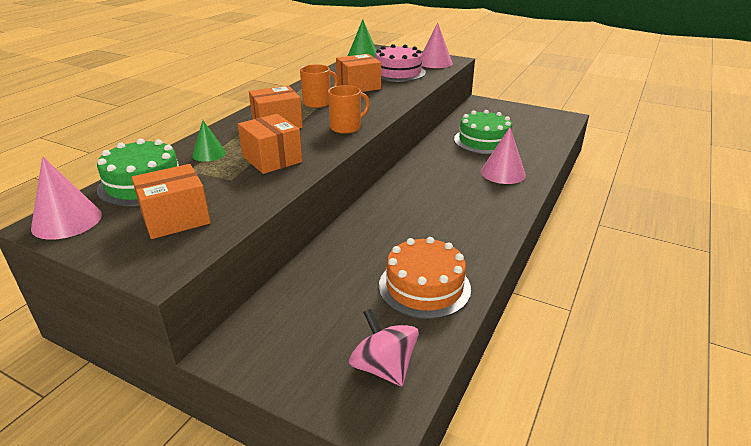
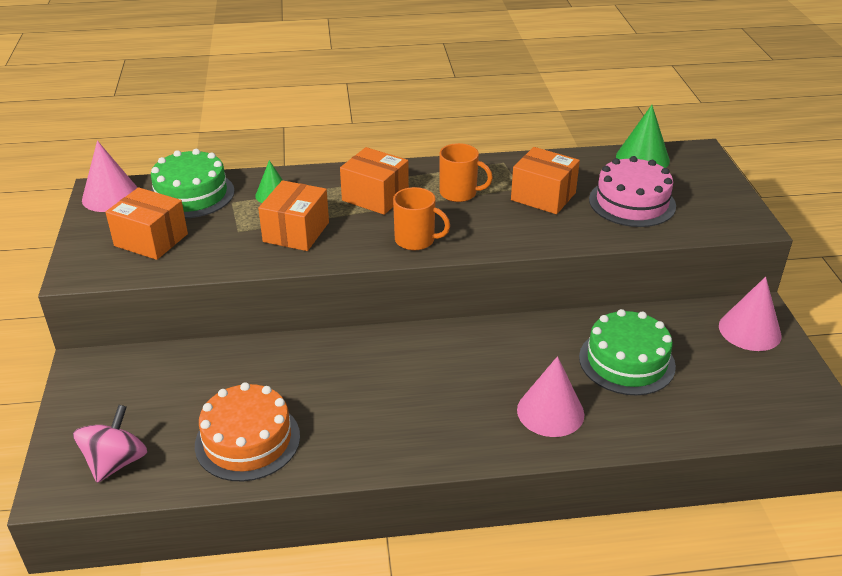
camera: 55 degrees right, 5 degrees up
(435, 62) = (715, 214): pink cone -> pink cone (749, 330)

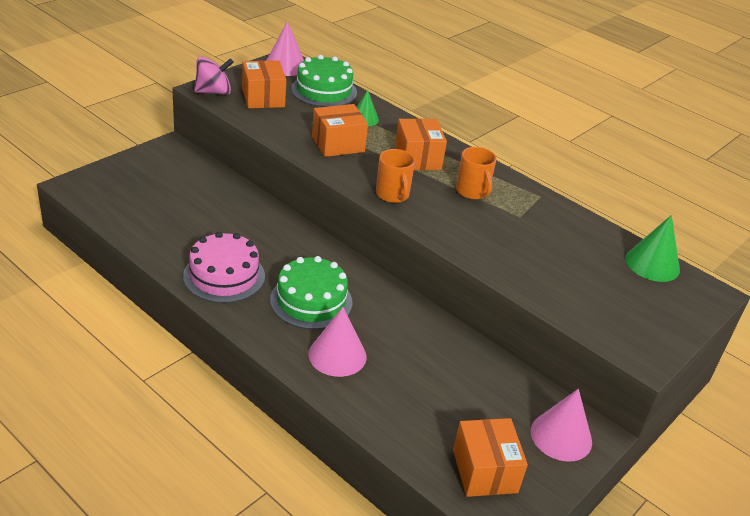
camera: 45 degrees right, 0 degrees up
(116, 462) = (111, 195): pink spinning top -> pink spinning top (213, 92)
(247, 440) = (174, 233): orange cake -> none
(543, 196) = (524, 231): orange box -> orange box (484, 471)
(626, 361) = (436, 375): green cake -> green cake (311, 301)
(632, 202) = (580, 279): pink cake -> pink cake (224, 276)

